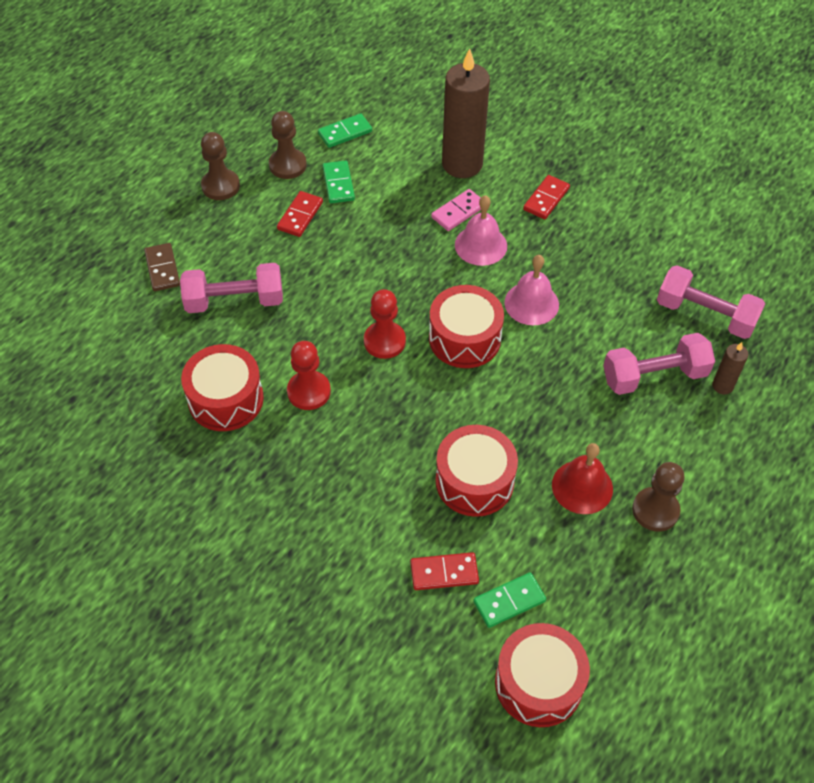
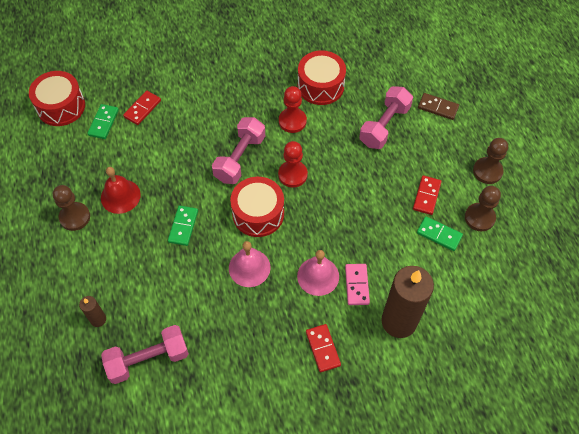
camera: 130 degrees right, 5 degrees up
(300, 216) = (426, 196): red domino -> red domino turned 45 degrees clockwise
(345, 132) = (487, 271): green domino -> green domino (183, 226)
(474, 481) = (172, 153): red drum -> none
(654, 376) = (140, 289): pink dumbbell -> pink dumbbell (240, 158)

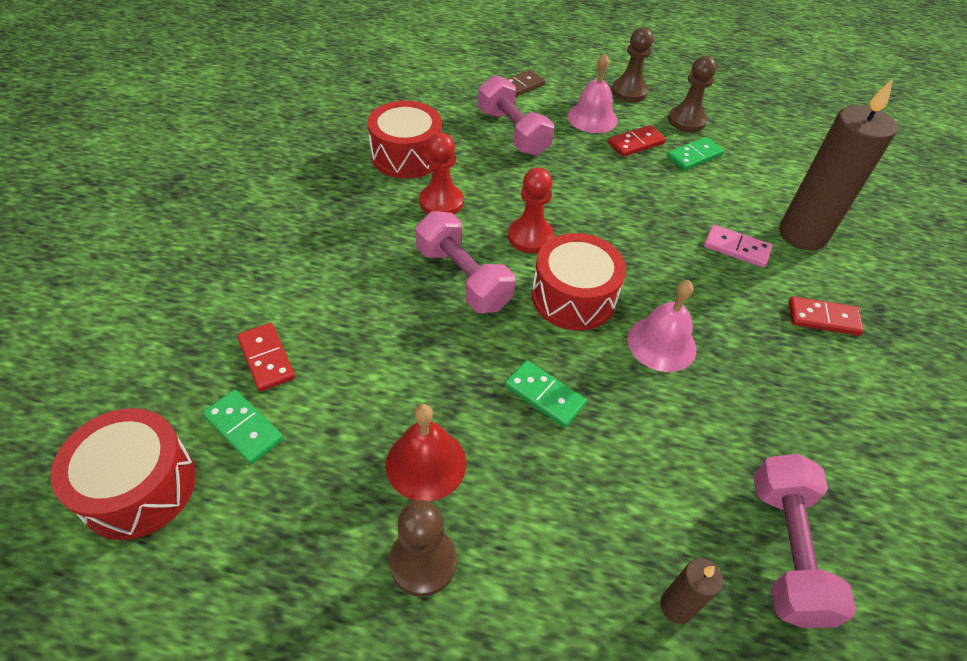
camera: 65 degrees left, 10 degrees down
(318, 276) = (707, 278): pink bell -> pink bell (592, 118)
(426, 196) = (636, 143): red domino -> red domino turned 75 degrees counterclockwise

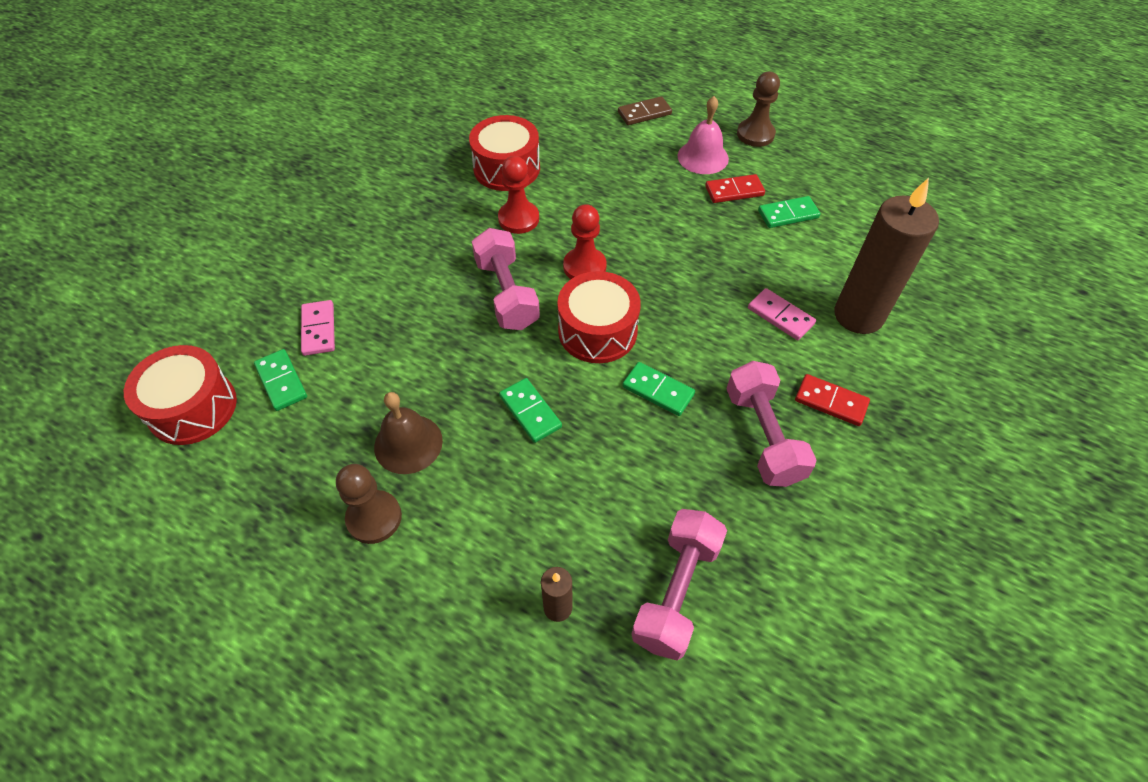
camera: 20 degrees right, 5 degrees up
(266, 359) = (318, 329): red domino -> pink domino
(426, 463) = (408, 443): red bell -> brown bell
(513, 132) = (616, 160): pink dumbbell -> pink dumbbell (763, 436)
(661, 343) = (658, 390): pink bell -> green domino
(686, 121) = (800, 175): brown pawn -> none

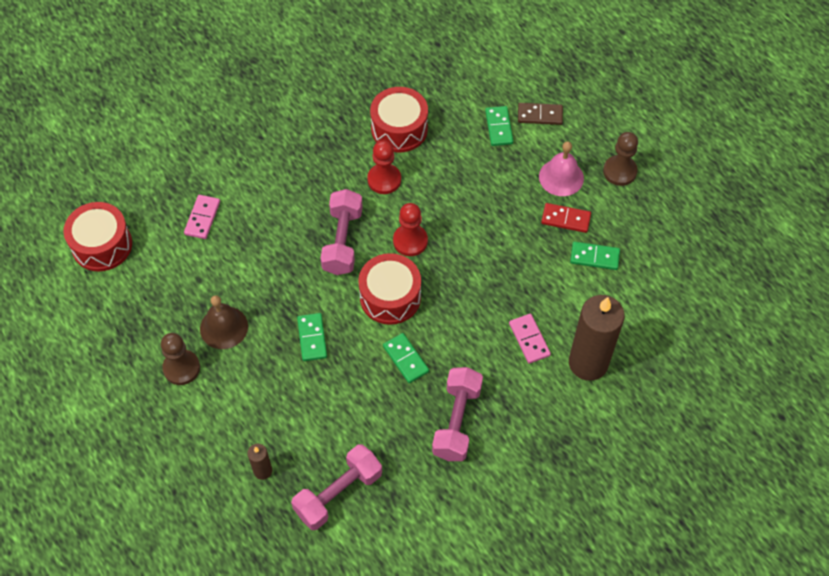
camera: 25 degrees right, 5 degrees up
(281, 381) = (163, 248): green domino -> green domino (499, 127)
(831, 401) = (520, 418): red domino -> none

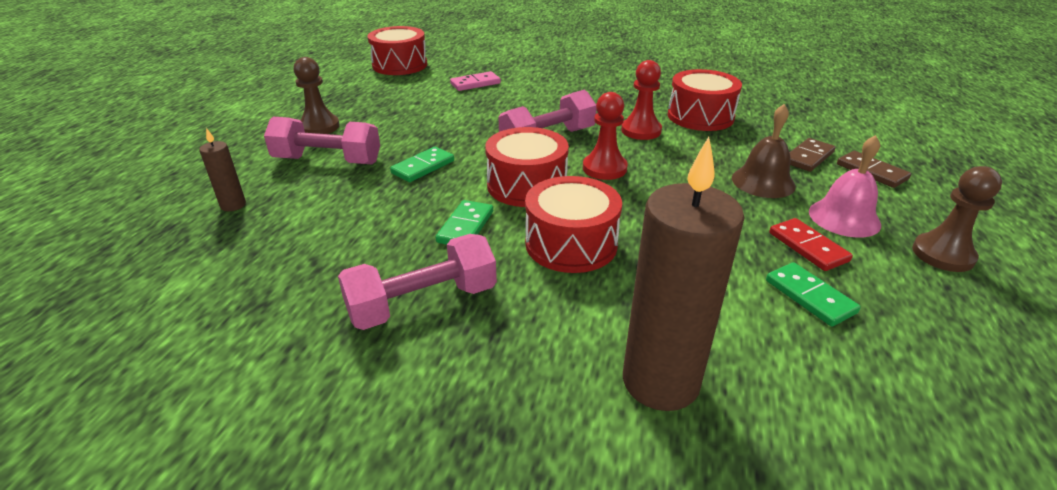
camera: 50 degrees right, 25 degrees down
(224, 327) = (383, 127): brown bell -> brown bell (763, 182)
(338, 493) = (235, 262): pink dumbbell -> pink dumbbell (327, 161)
(468, 320) = (571, 244): none -> red drum
(499, 127) = (808, 157): green domino -> brown domino
(529, 339) = (614, 303): pink domino -> none

